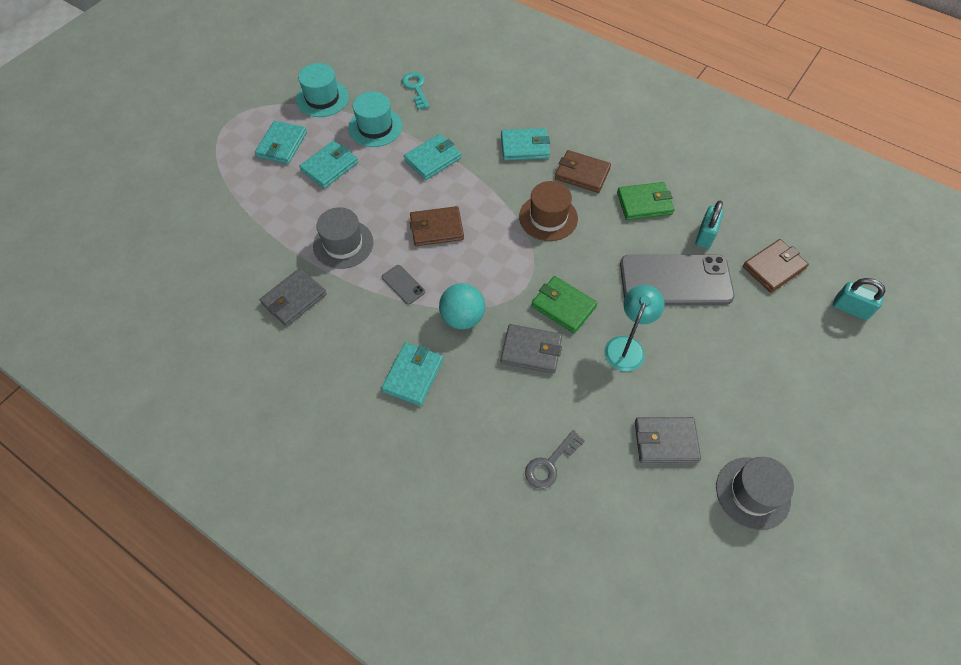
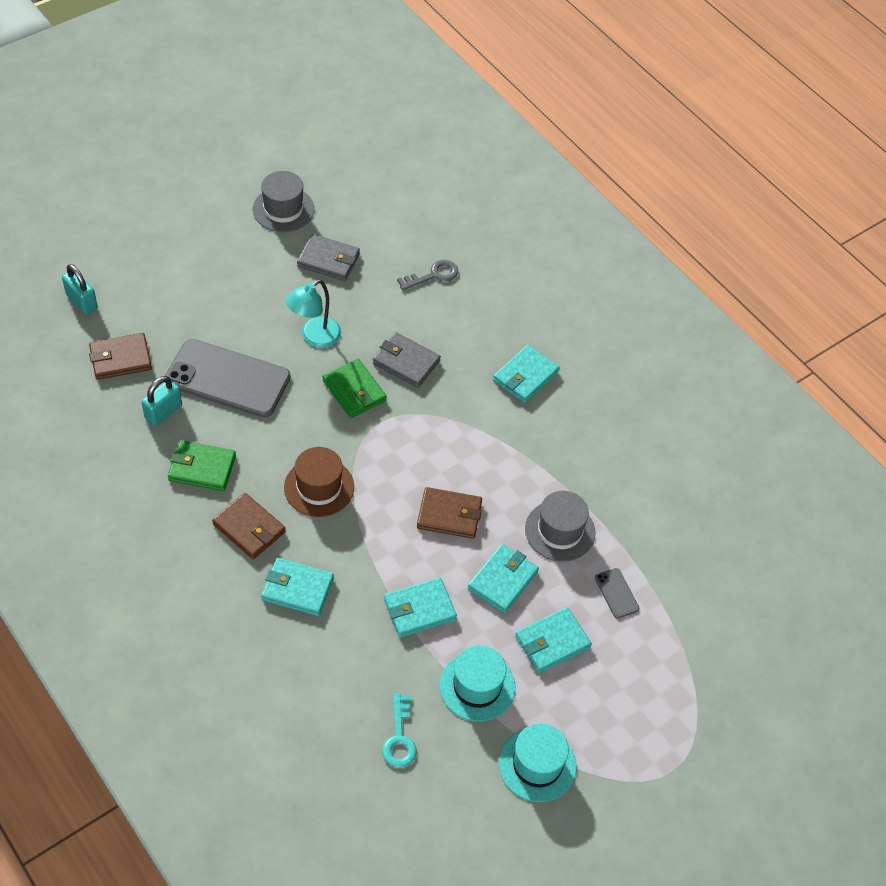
camera: 165 degrees left, 5 degrees down
(282, 145) = (607, 699): turquoise wallet -> turquoise wallet (502, 580)
(294, 299) = (625, 485): grey wallet -> none
(403, 284) = (507, 464): grey phone -> grey phone (616, 593)
(462, 318) = (459, 412): turquoise ball -> none

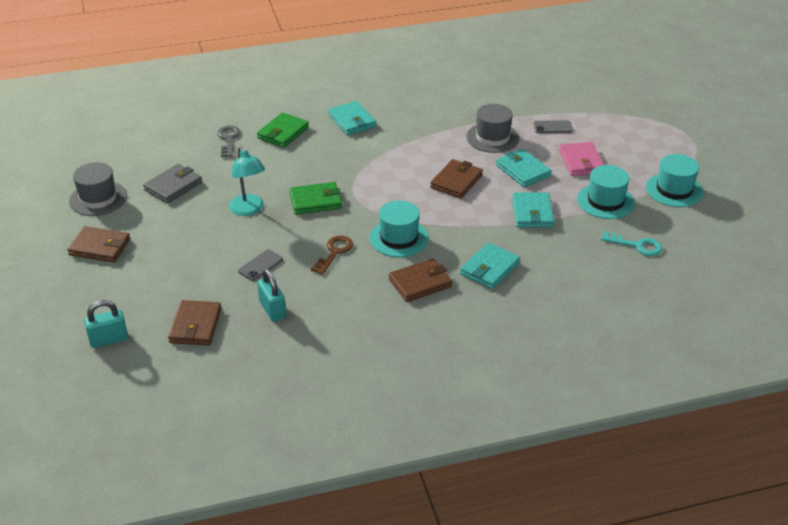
camera: 65 degrees left, 15 degrees down
(202, 468) = (346, 298): green wallet -> green wallet (283, 133)
(208, 242) = (100, 247): none -> brown wallet
(227, 379) = (260, 265): grey phone -> grey phone, size x0.41
(272, 435) = (334, 252): none -> brown key
(319, 487) = (399, 238): brown hat -> turquoise hat
(406, 362) = (304, 170): grey wallet -> none
(552, 642) = (581, 162): turquoise wallet -> pink wallet

